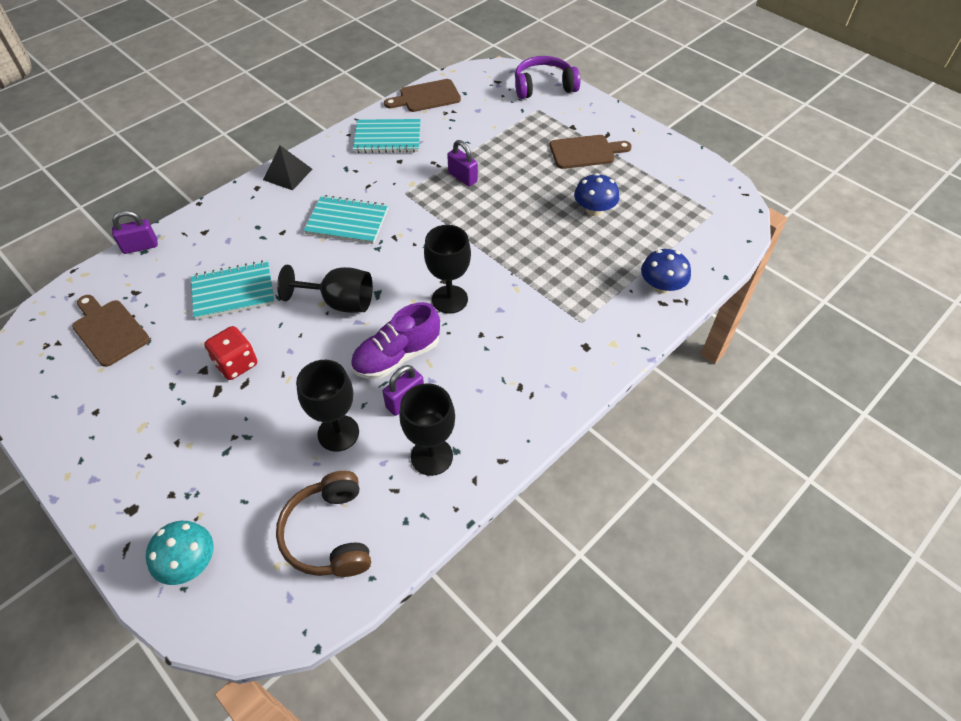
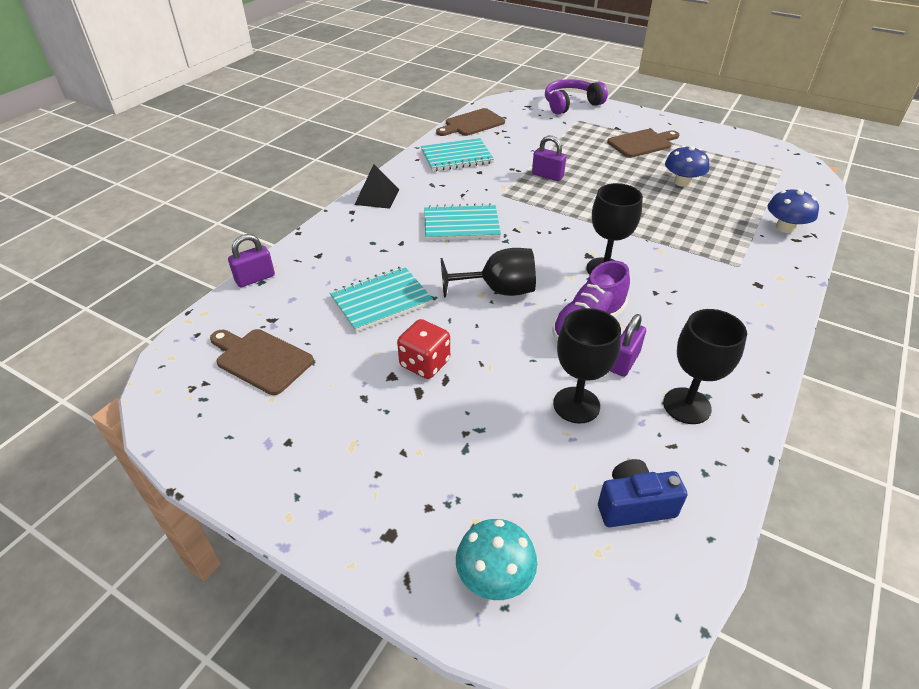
camera: 15 degrees left, 10 degrees down
(329, 534) = (634, 505): brown headphones -> blue camera

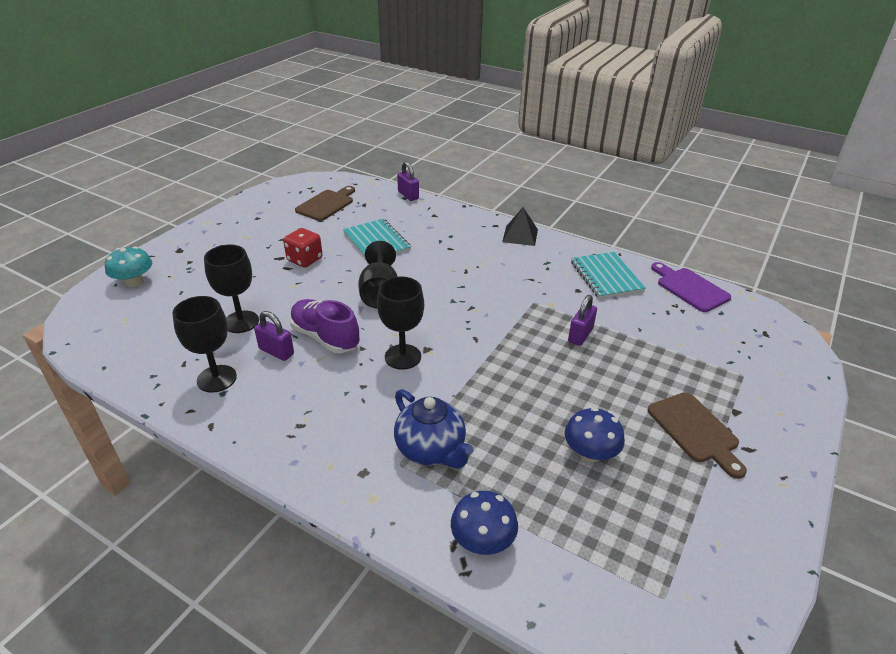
camera: 90 degrees right, 5 degrees down
(461, 224) = (478, 277): turquoise notebook -> none
(472, 124) = (689, 288): brown cutting board -> purple cutting board
(571, 104) = (793, 373): purple headphones -> none
(634, 505) = (146, 337): blue camera -> none
(715, 250) = (431, 450): none -> blue teapot

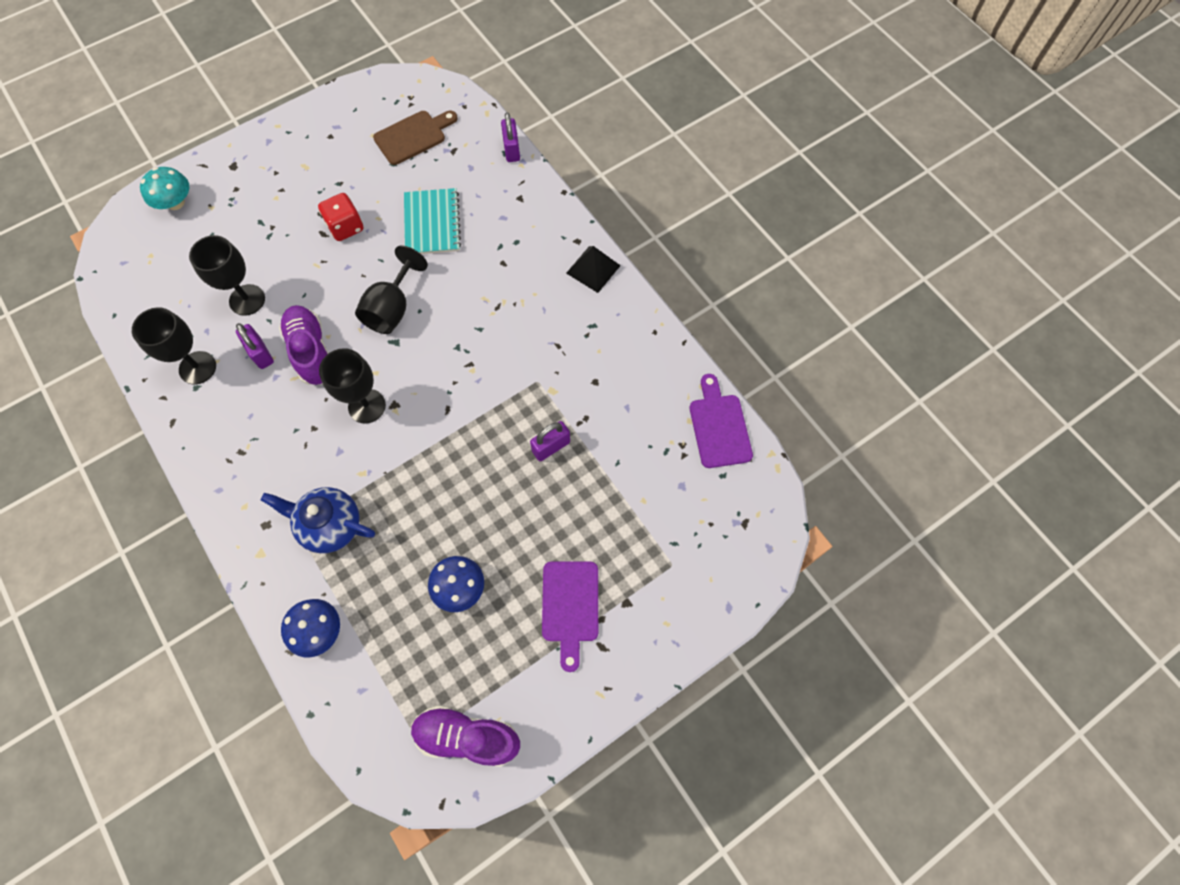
camera: 25 degrees right, 30 degrees up
(431, 450) = (330, 525): blue teapot -> blue teapot turned 120 degrees clockwise
(606, 277) = (640, 373): turquoise notebook -> none
(695, 431) = (570, 607): brown cutting board -> purple cutting board
(705, 571) = (467, 737): none -> purple shoe

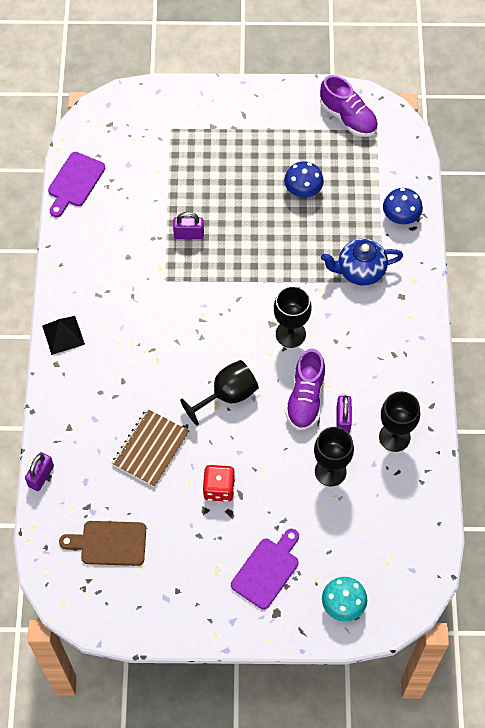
camera: 145 degrees left, 5 degrees down
(330, 525) = (360, 271): blue teapot -> blue teapot turned 120 degrees clockwise
(432, 223) = (151, 448): turquoise notebook -> brown notebook
(570, 607) = (246, 143): purple cutting board -> purple cutting board (267, 570)

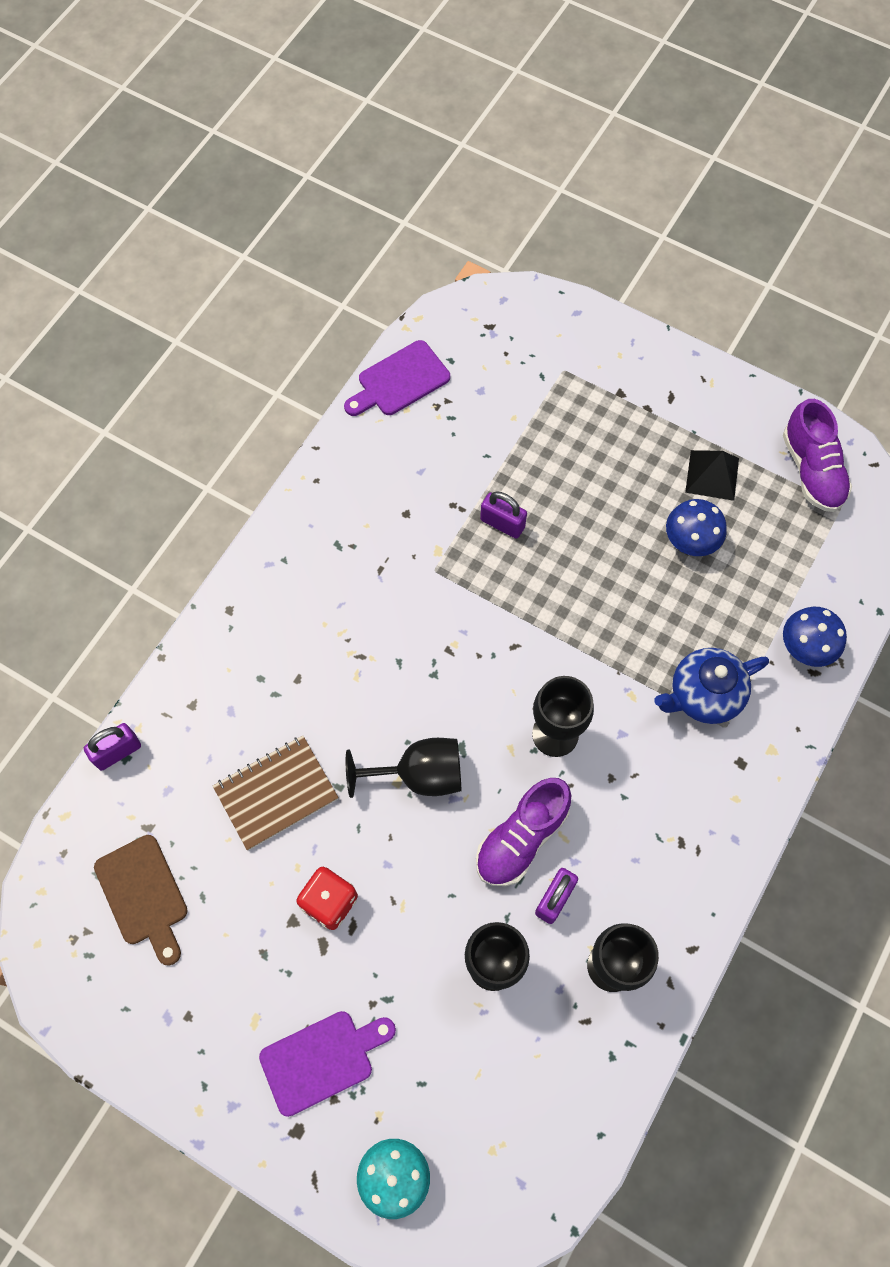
camera: 30 degrees right, 5 degrees up
(63, 335) = (262, 575): black pyramid -> black pyramid (712, 475)
(109, 543) = (143, 895): brown cutting board -> brown cutting board turned 150 degrees counterclockwise
(360, 271) = (703, 695): blue teapot -> blue teapot turned 45 degrees counterclockwise

